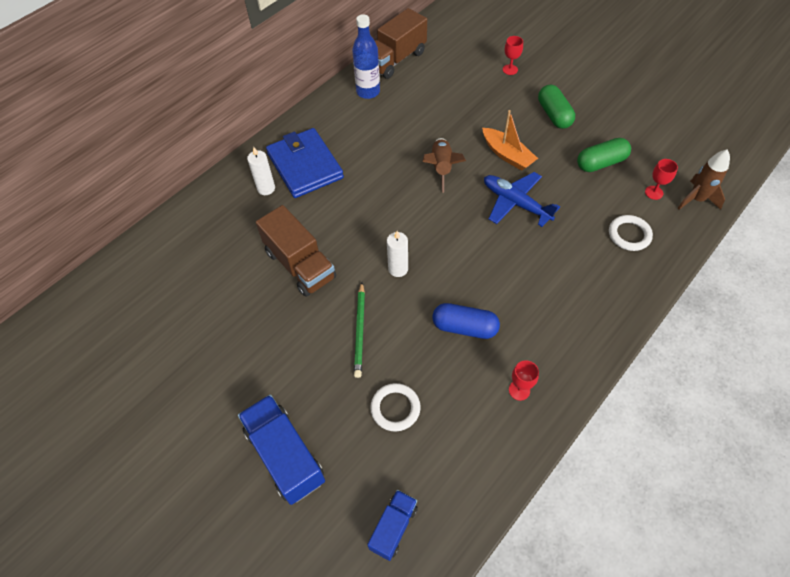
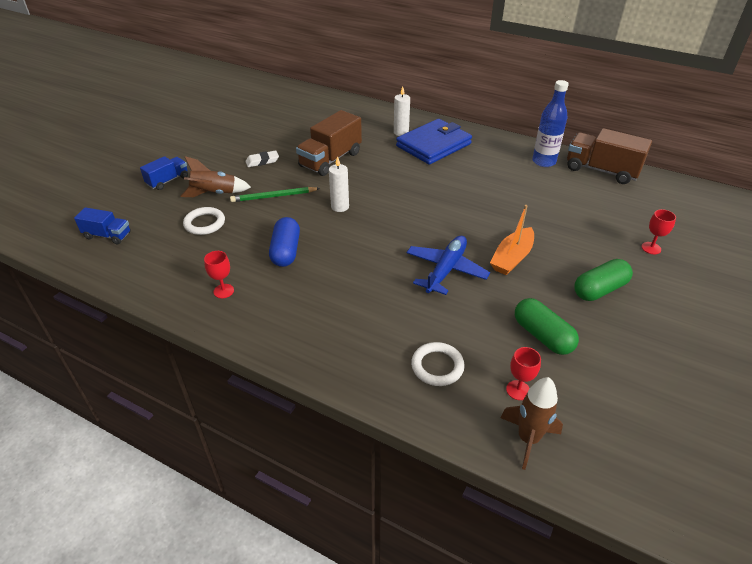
camera: 75 degrees right, 15 degrees down
(277, 337) = (262, 161): none -> white eraser
(285, 455) = (168, 181): blue truck -> blue truck, size x0.57
(441, 168) = (469, 216): brown rocket -> brown rocket (214, 194)

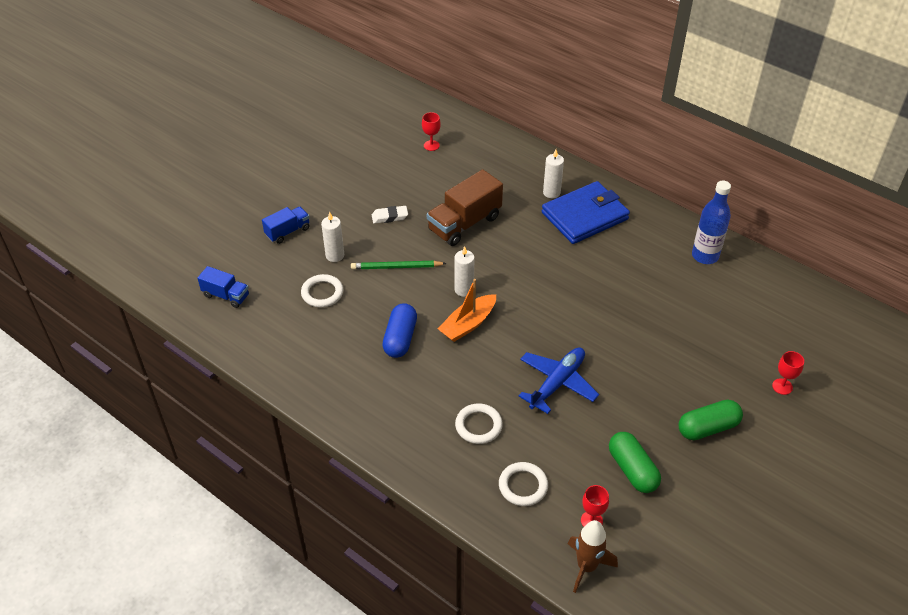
camera: 10 degrees right, 5 degrees up
(214, 194) = (335, 255): brown rocket -> white candle
(223, 291) = (335, 376): red goblet -> red goblet (431, 145)
(378, 316) = (478, 426): none -> white ring
(512, 258) = (629, 378): orange boat -> orange boat (468, 324)
(601, 170) = (767, 277): brown truck -> none

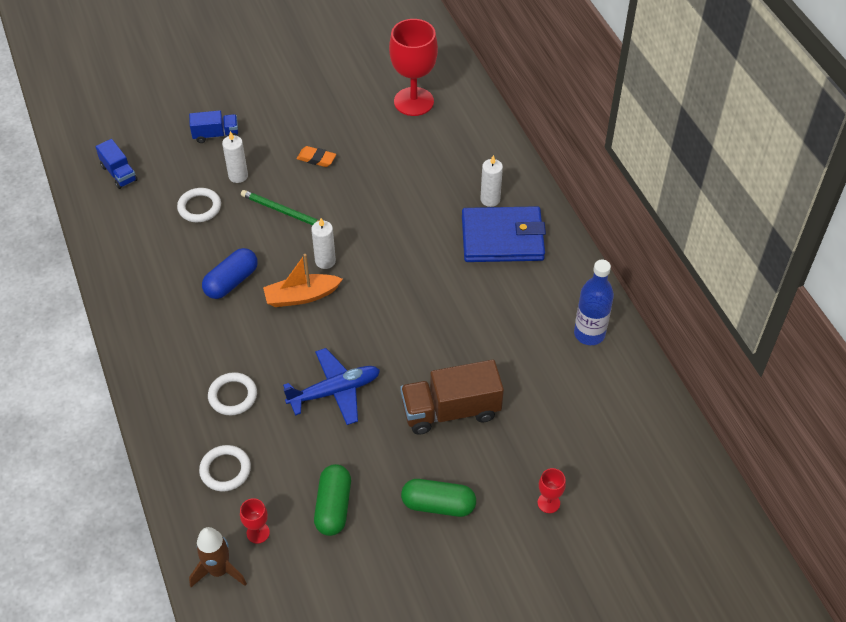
camera: 30 degrees right, 5 degrees up
(390, 217) = (316, 159): white eraser -> orange eraser
(431, 145) = (413, 101): red goblet -> red goblet, size x2.27
(464, 223) = (379, 195): brown truck -> brown truck (451, 410)

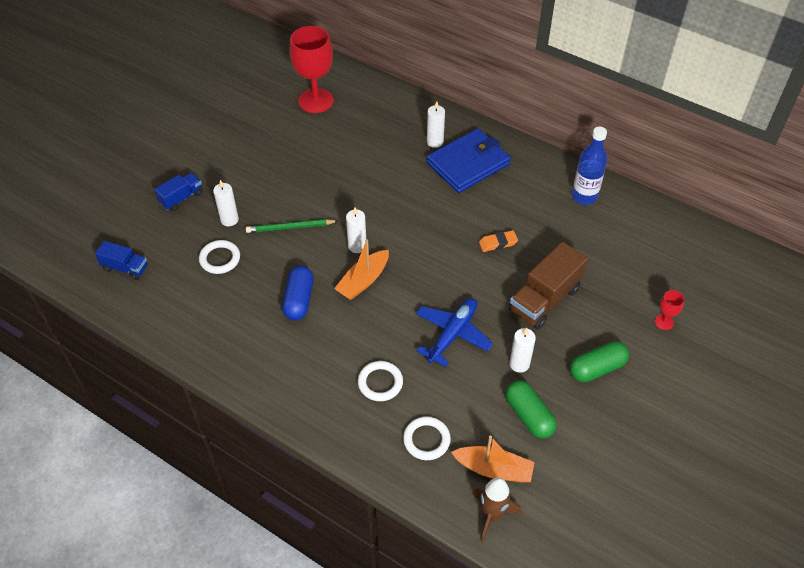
camera: 35 degrees left, 0 degrees up
(258, 533) = (493, 469): red goblet -> orange boat
(316, 159) = (280, 176): orange eraser -> orange eraser (498, 243)
(369, 455) = (519, 364): none -> white candle

